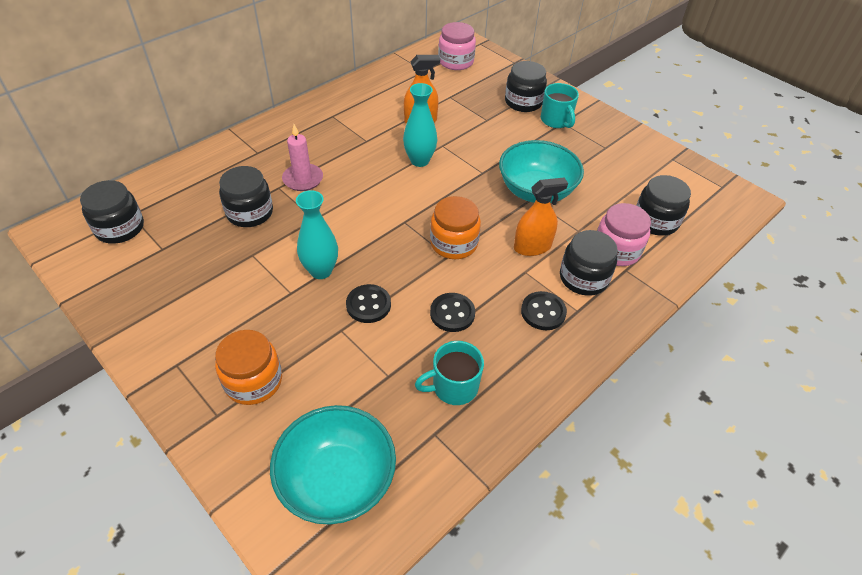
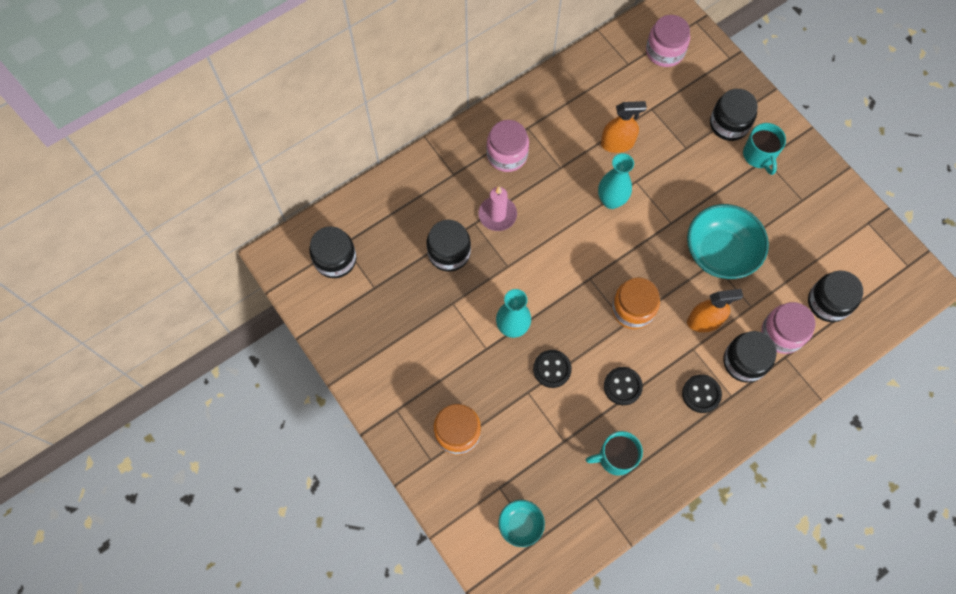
camera: 10 degrees right, 20 degrees up
(312, 135) = (507, 155): none -> pink jar
(337, 480) = (520, 525): turquoise bowl -> turquoise bowl, size x0.52

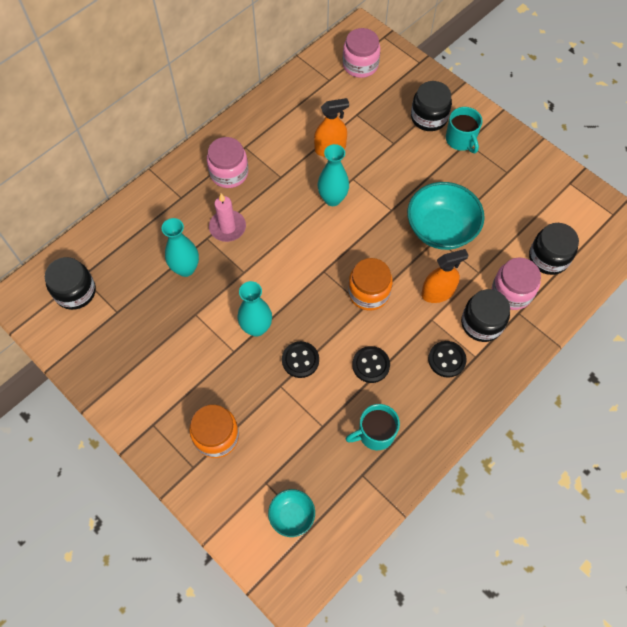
camera: 10 degrees left, 5 degrees down
(449, 252) = (186, 268): black jar -> turquoise vase

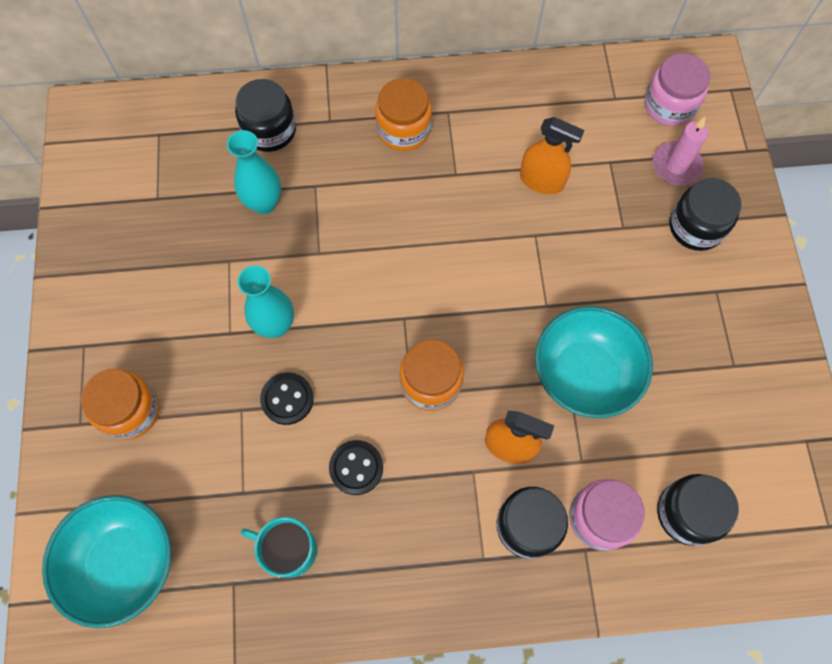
camera: 40 degrees right, 5 degrees up
(75, 292) = (138, 146): black jar -> black jar (269, 130)
(227, 227) = (347, 190): pink candle -> pink candle (676, 165)
(229, 173) = (404, 129): pink jar -> orange jar
(292, 515) = (123, 562): turquoise bowl -> turquoise bowl, size x1.91
(332, 199) = (490, 242): turquoise vase -> none
(446, 359) = (446, 534): black button -> none
(461, 140) = (711, 283): turquoise mug -> none

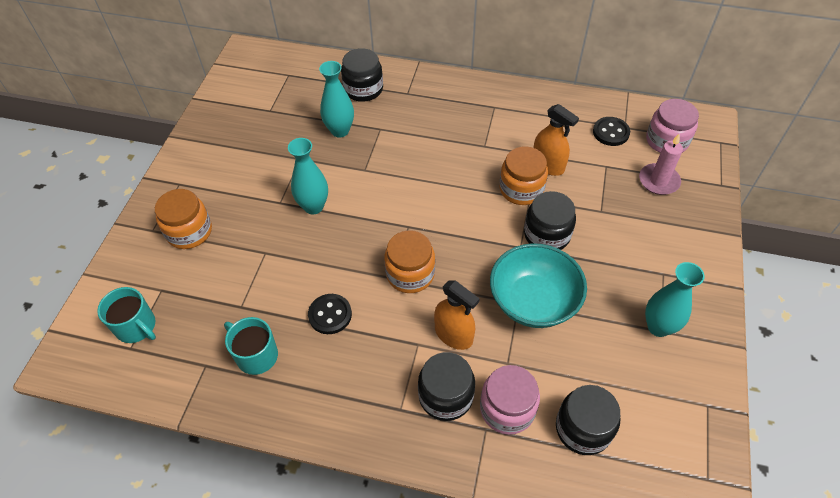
camera: 20 degrees right, 15 degrees down
(123, 562) = (136, 327): turquoise bowl -> turquoise mug
(287, 399) = (300, 255): black button -> black button (610, 132)
(404, 129) = (457, 110): orange jar -> orange jar (521, 189)
(696, 227) = (661, 225): black jar -> black jar (547, 235)
(730, 361) = (658, 327): none -> turquoise vase

